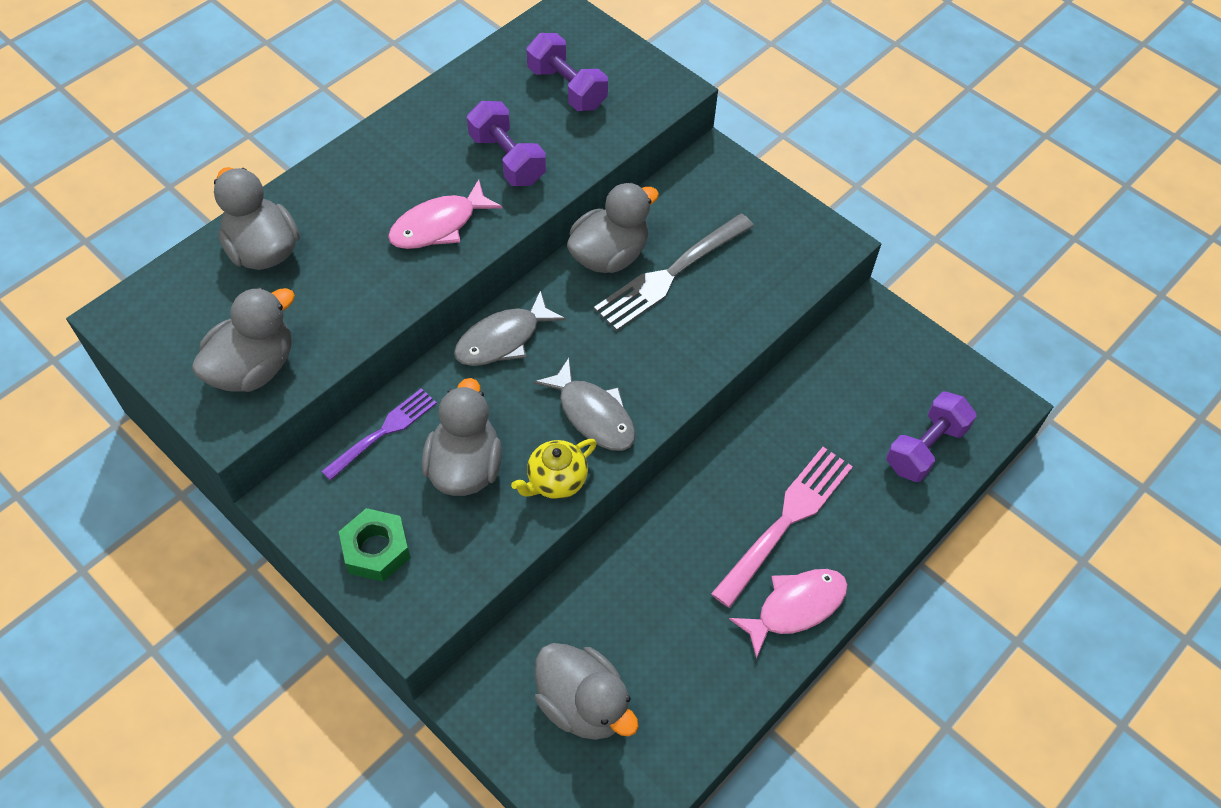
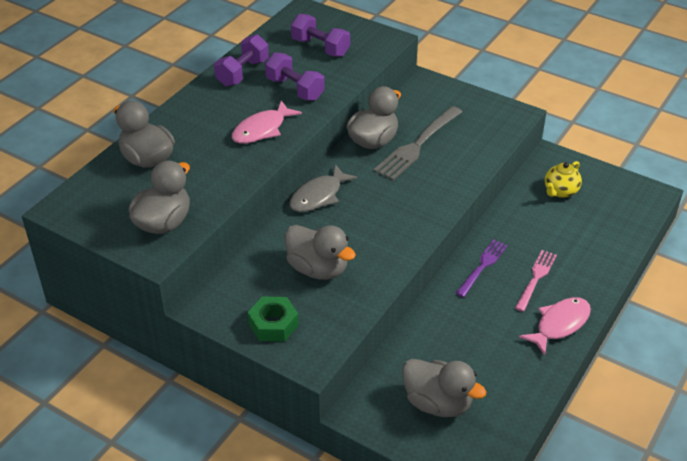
camera: 10 degrees left, 15 degrees down
(383, 432) = (255, 259): purple fork -> purple fork (482, 267)
(465, 466) = (318, 269): grey duck -> grey duck turned 135 degrees clockwise
(556, 481) = (382, 267): yellow teapot -> yellow teapot (560, 191)
(593, 414) = (394, 227): grey fish -> none
(785, 522) = (536, 279): pink fork -> pink fork, size x0.63
(925, 448) = (611, 224): purple dumbbell -> purple dumbbell (243, 73)

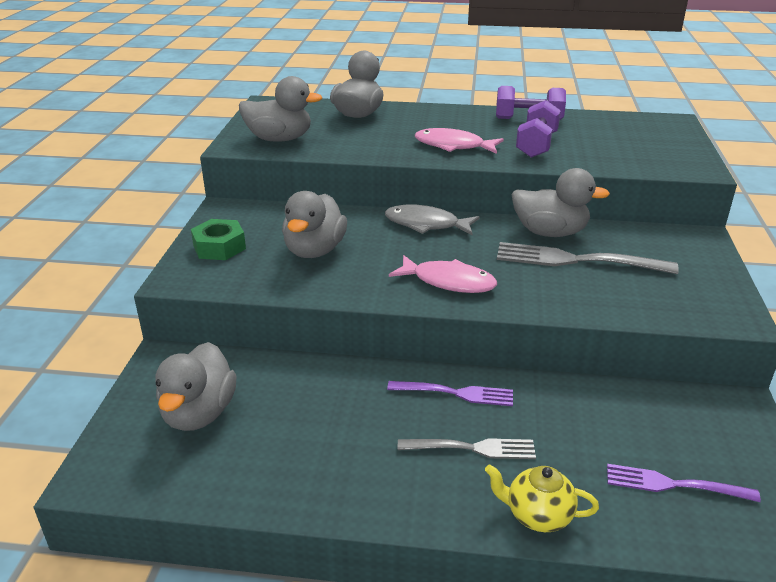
camera: 65 degrees right, 10 degrees down
(320, 47) = (624, 141): purple dumbbell -> none
(536, 279) = (471, 448): pink fork -> grey fork
(559, 324) = (397, 495): pink fish -> pink fish (449, 282)
(560, 191) = (675, 432): yellow teapot -> yellow teapot (537, 515)
(598, 212) = (675, 484): none -> purple fork

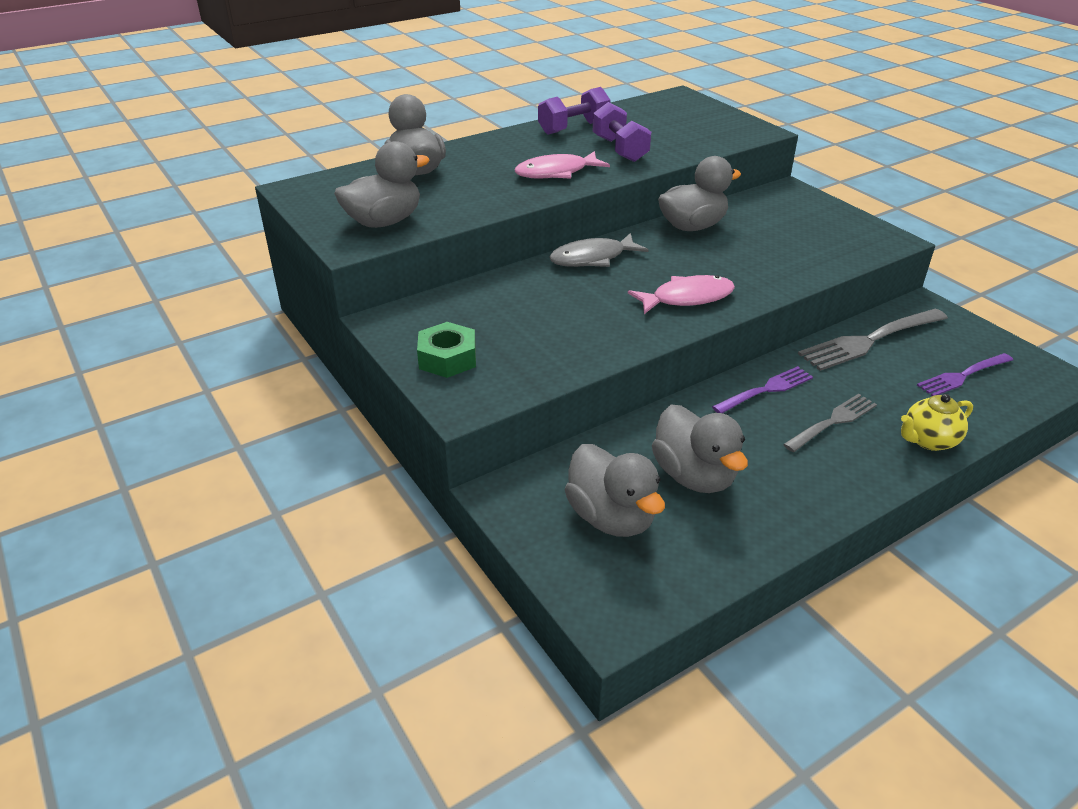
camera: 40 degrees left, 5 degrees up
(314, 250) = (540, 321): grey duck -> grey duck (694, 476)
(578, 260) = (744, 240): grey fork -> grey fork (870, 340)

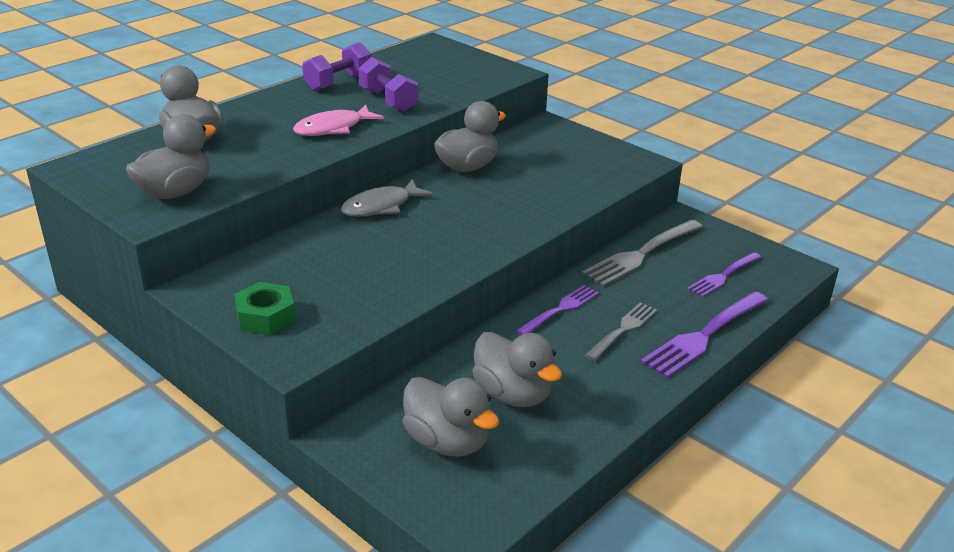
camera: 15 degrees left, 5 degrees down
(687, 298) = (477, 234): pink fish -> none
(928, 440) = (704, 335): yellow teapot -> purple fork

